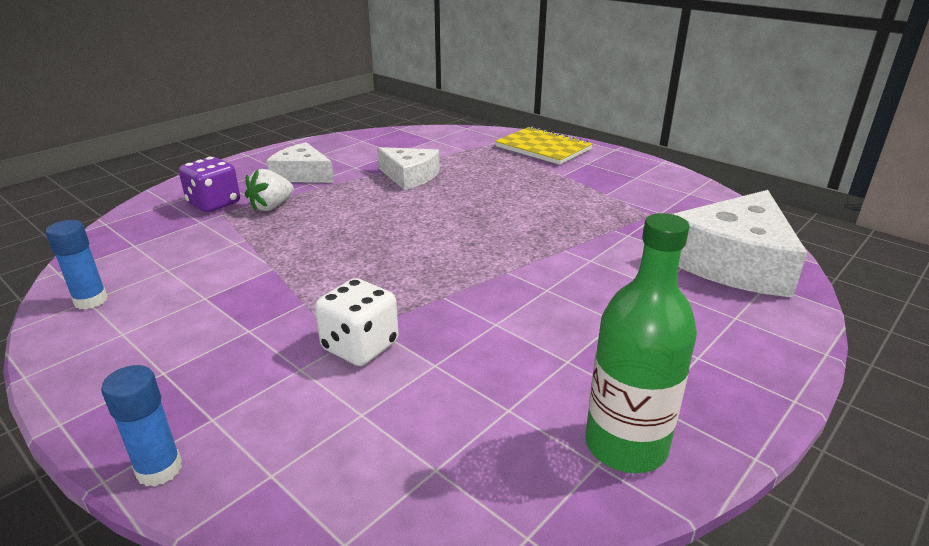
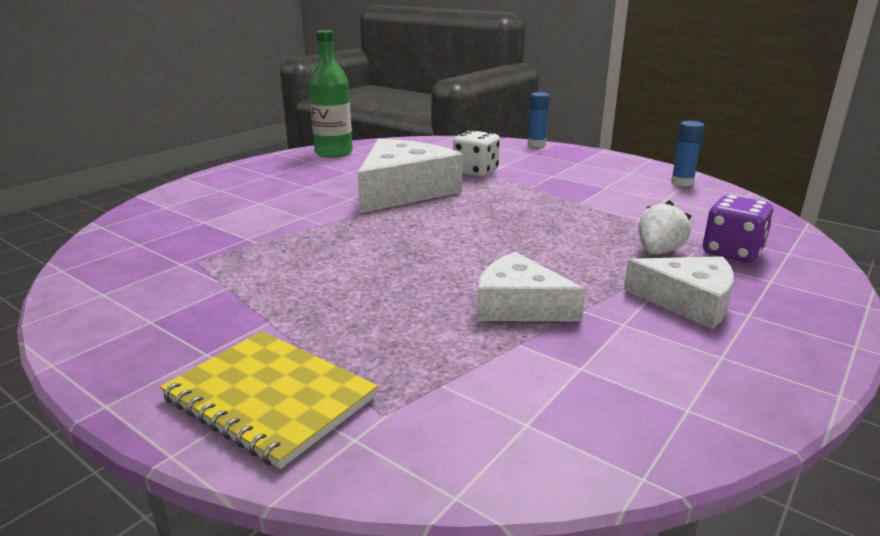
camera: 175 degrees right, 5 degrees down
(733, 262) = (170, 219): white cheese -> white cheese (403, 191)

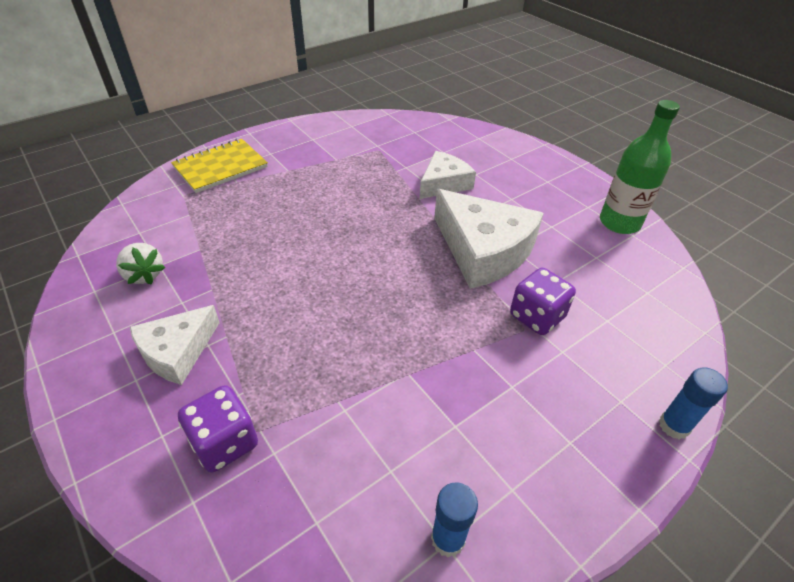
camera: 105 degrees right, 20 degrees up
(475, 172) = (537, 316): white dice -> purple dice
(519, 305) = (237, 261): white cheese -> white cheese (444, 183)
(658, 252) = (262, 379): white strawberry -> white strawberry (144, 275)

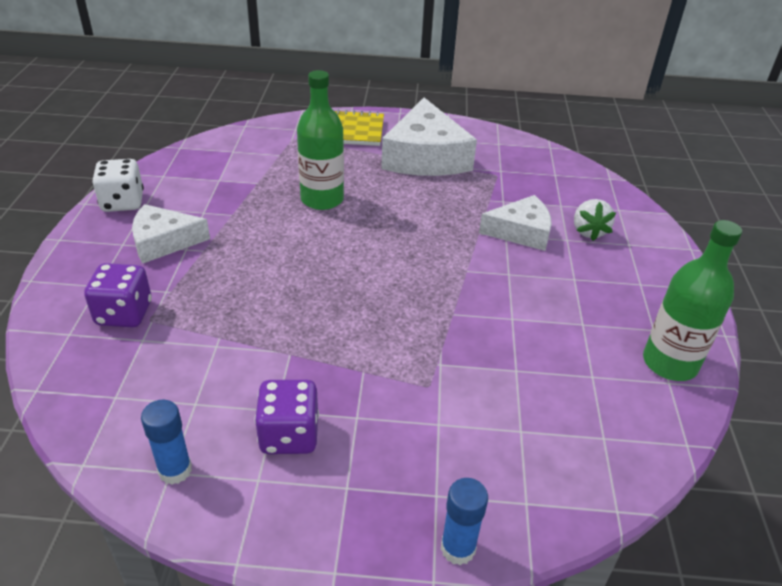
camera: 40 degrees right, 5 degrees down
(82, 340) = (123, 202): none -> white dice
(144, 275) = (202, 181): white strawberry -> white strawberry (588, 231)
(275, 234) = (322, 199): none -> green bottle
(483, 250) = (480, 305): white cheese -> white cheese (425, 157)
(537, 316) = (454, 384): purple dice -> purple dice (289, 435)

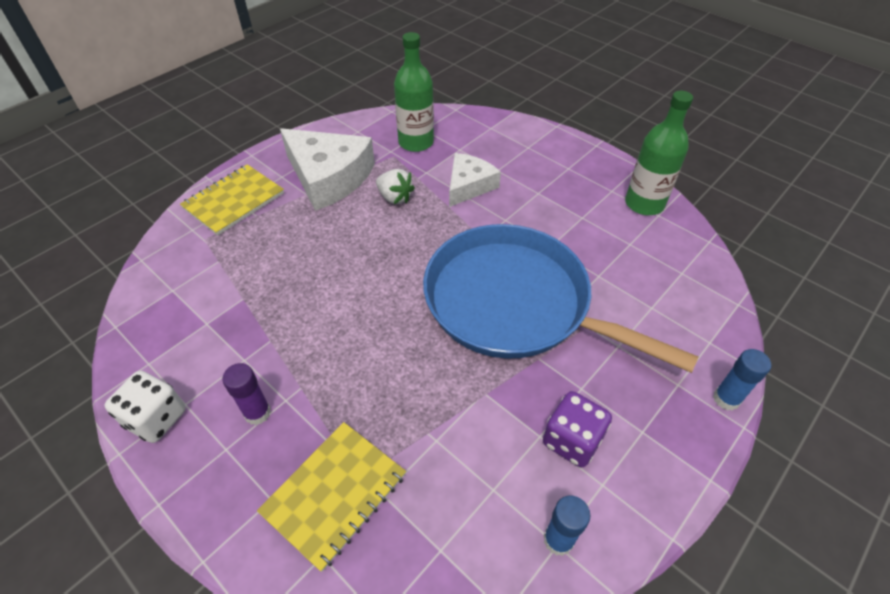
camera: 50 degrees left, 10 degrees up
(124, 314) = (334, 494): purple dice -> yellow notebook
(163, 242) = (257, 413): white cheese -> purple glue stick
(322, 199) = (315, 269): green bottle -> green bottle (416, 142)
(411, 326) = (515, 303): none -> blue pan
(588, 231) = (499, 155): white strawberry -> white strawberry (395, 197)

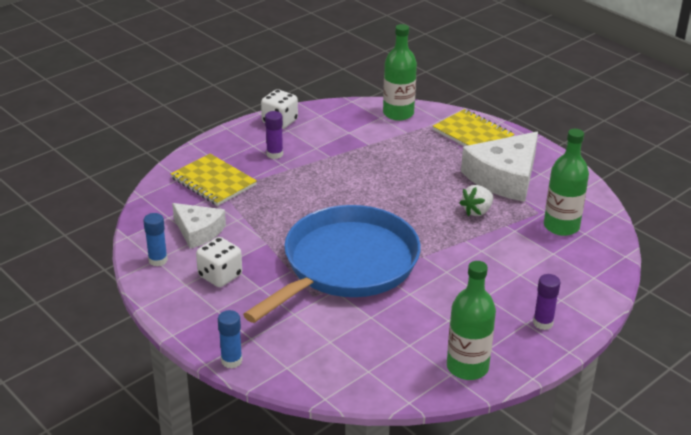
camera: 95 degrees right, 15 degrees down
(167, 271) = (398, 113): none -> green bottle
(469, 185) = (494, 254): white cheese -> white cheese (198, 231)
(565, 158) = (543, 323): none -> purple glue stick
(572, 440) = (220, 276): purple dice -> white dice

